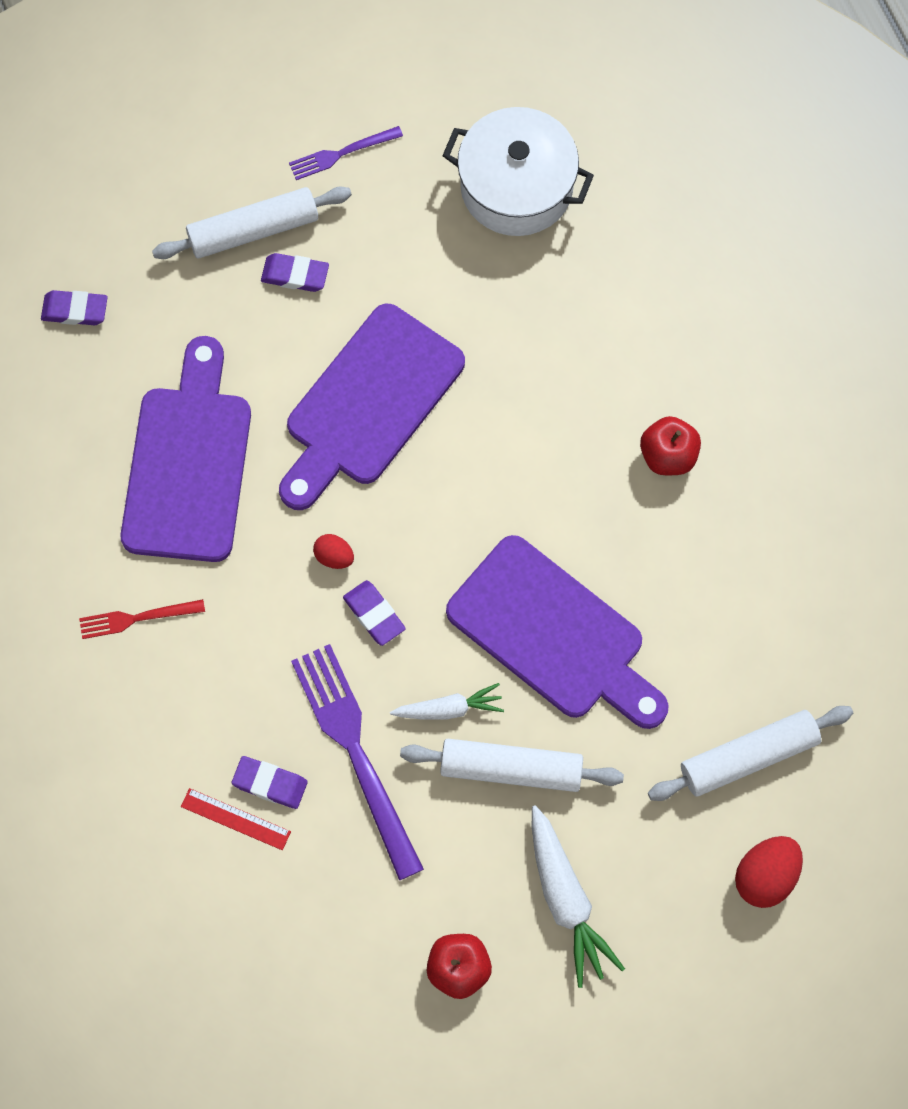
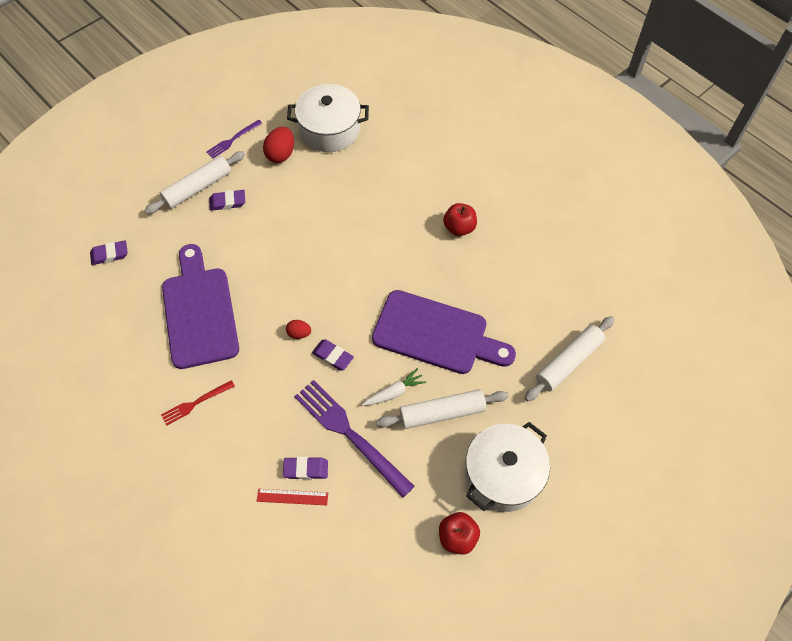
camera: 20 degrees left, 10 degrees down
(369, 403) = (290, 251): purple cutting board -> none
(566, 900) = (503, 474): white carrot -> white pot
(765, 876) = (607, 422): red egg -> red egg (281, 154)

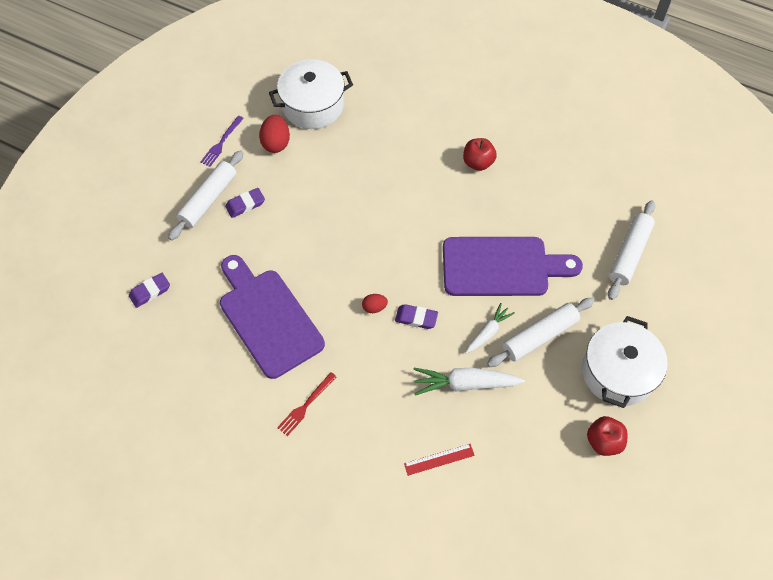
camera: 20 degrees left, 0 degrees up
(306, 469) = (439, 430): purple eraser -> none
(350, 434) = (465, 384): purple fork -> white carrot

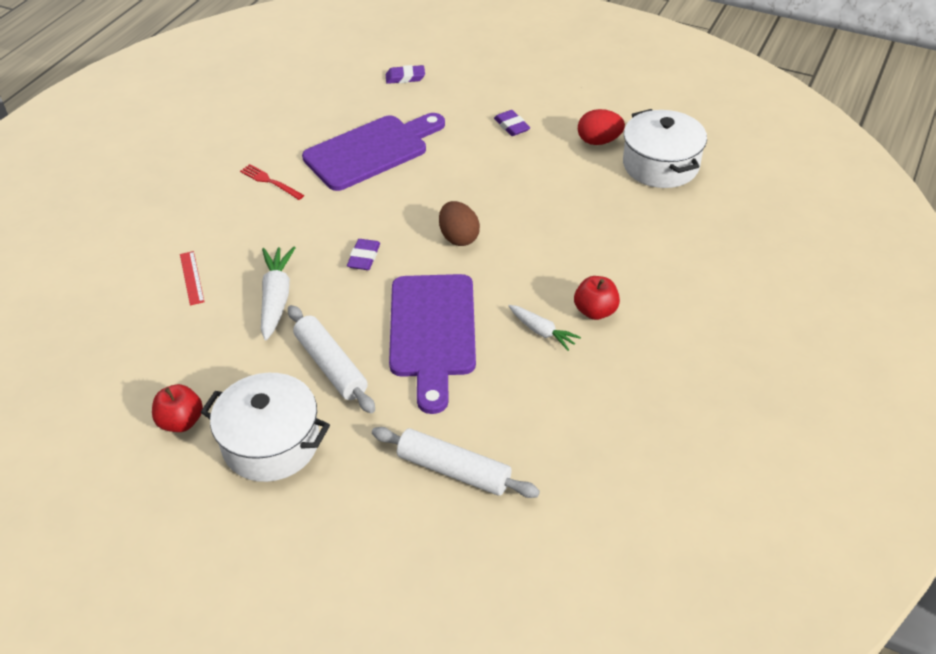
camera: 90 degrees right, 15 degrees down
(150, 292) = (405, 77): purple eraser -> purple eraser turned 60 degrees counterclockwise
(208, 199) = (516, 102): white rolling pin -> none
(221, 143) = (592, 104): purple fork -> none
(374, 307) = (379, 225): red egg -> none
(394, 248) = (459, 237): none -> brown egg
(488, 332) = (340, 318): white carrot -> white carrot (542, 332)

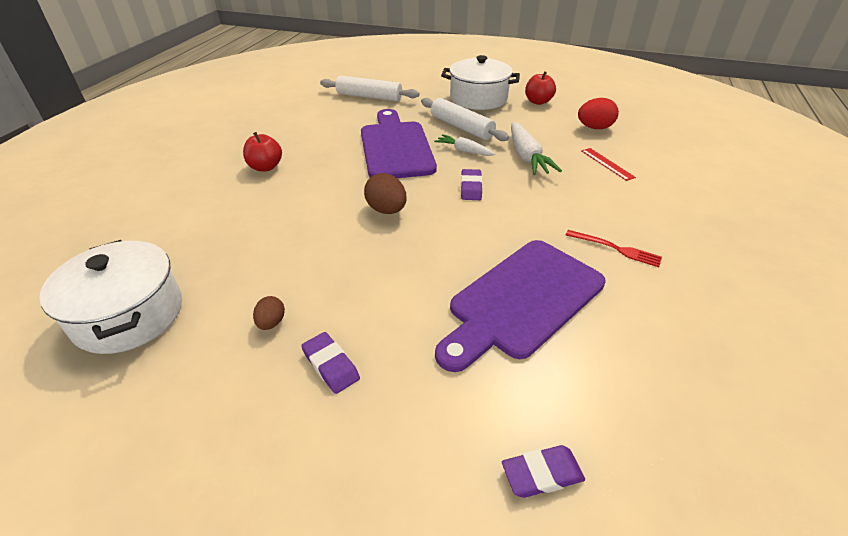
camera: 170 degrees right, 5 degrees down
(542, 332) = (311, 153): white carrot -> white carrot (464, 151)
(554, 152) = (271, 323): none -> brown egg
(599, 141) = (200, 348): red egg -> red egg (594, 128)

